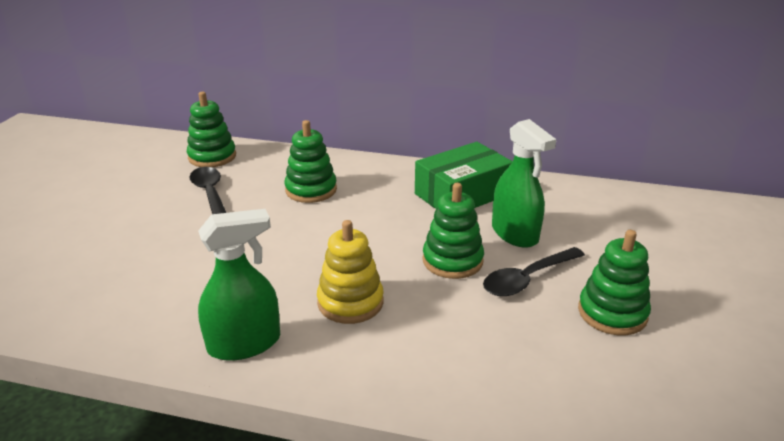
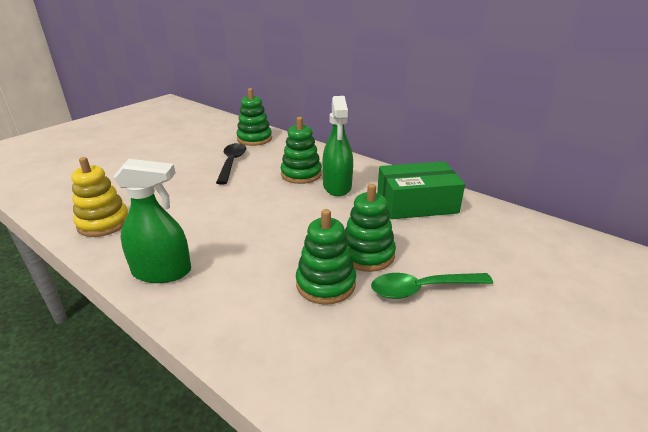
camera: 25 degrees right, 0 degrees up
(350, 302) = (260, 264): yellow stacking toy -> yellow stacking toy (103, 223)
(515, 234) = (439, 247): green spray bottle -> green spray bottle (337, 186)
(527, 279) = (422, 289): black spoon -> green spoon
(612, 313) = (485, 347): green stacking toy -> green stacking toy (325, 284)

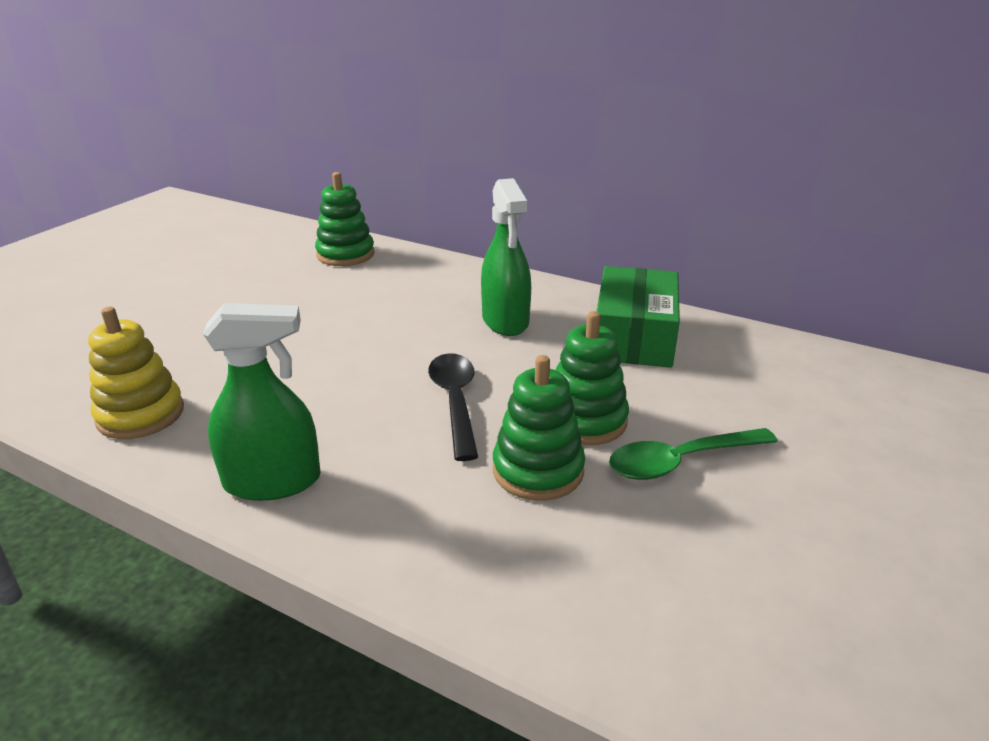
camera: 10 degrees left, 0 degrees up
(232, 163) = (322, 297): black spoon -> black spoon (455, 402)
(301, 174) = (442, 306): green stacking toy -> none
(416, 203) = (633, 336): green box -> green box turned 60 degrees counterclockwise

